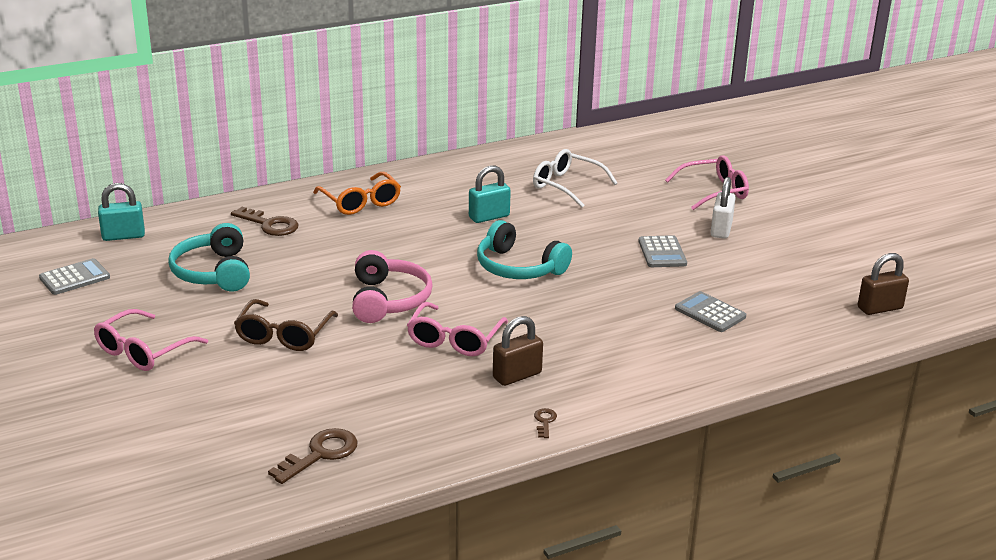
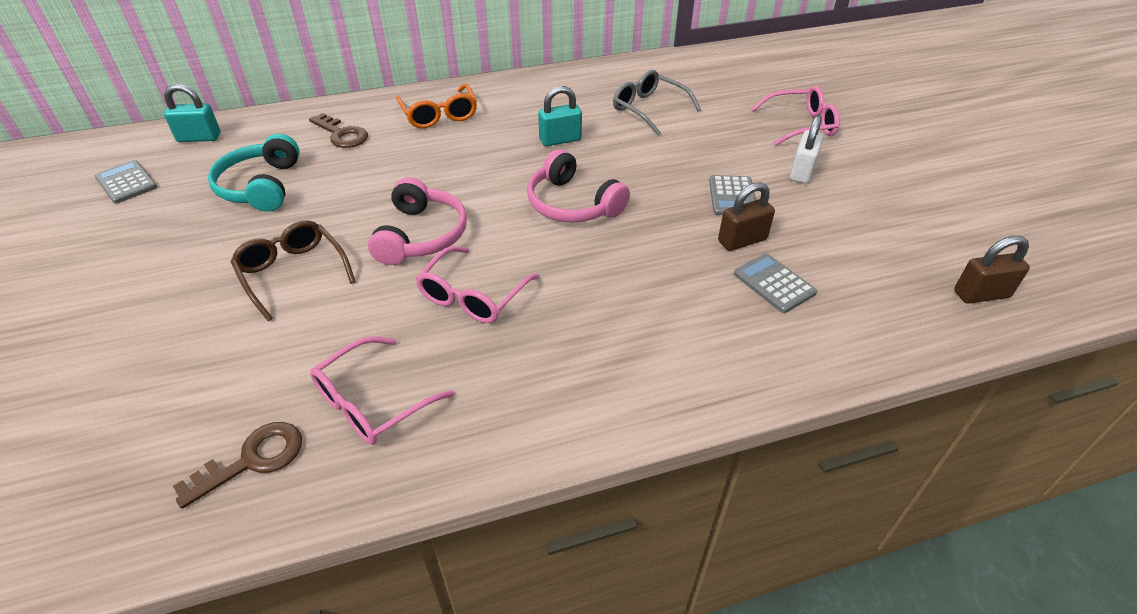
camera: 10 degrees right, 15 degrees up
(74, 278) = (126, 182): grey calculator -> grey calculator turned 105 degrees counterclockwise
(143, 351) = (139, 281): pink glasses -> pink glasses (372, 402)
(284, 335) = (293, 273): brown glasses -> brown glasses turned 120 degrees clockwise
(517, 375) = (527, 357): brown padlock -> brown padlock (742, 240)
(518, 267) = (572, 204): turquoise headphones -> pink headphones
(544, 421) = (539, 435): brown key -> none
(567, 186) = (649, 109): white glasses -> grey glasses

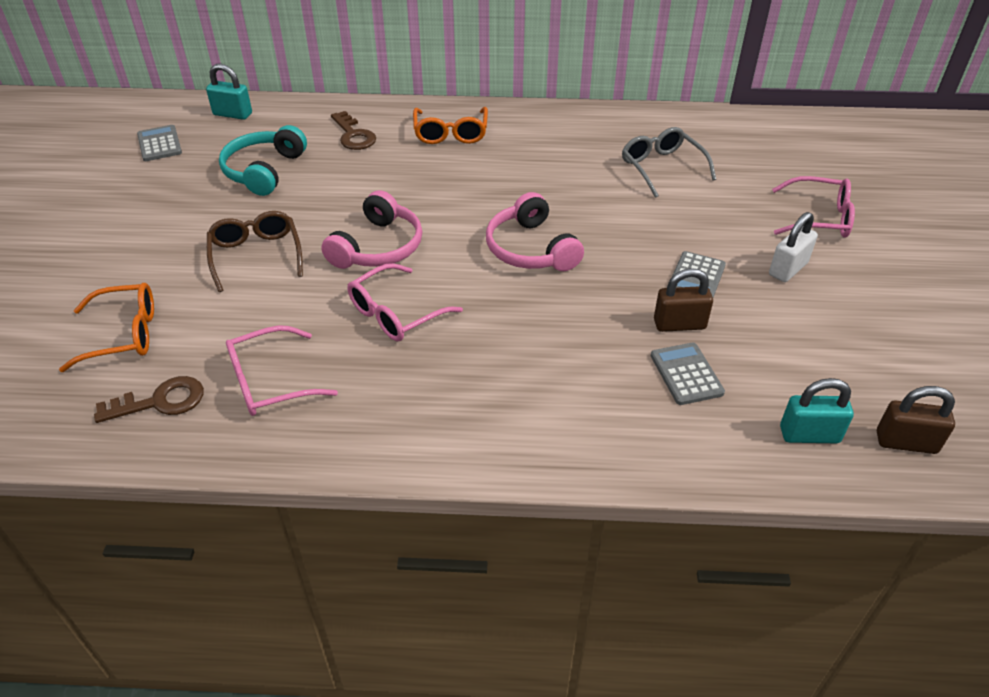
camera: 20 degrees right, 0 degrees up
(172, 396) = (124, 335): none -> orange glasses
(560, 140) = (553, 182): turquoise padlock -> turquoise padlock (809, 435)

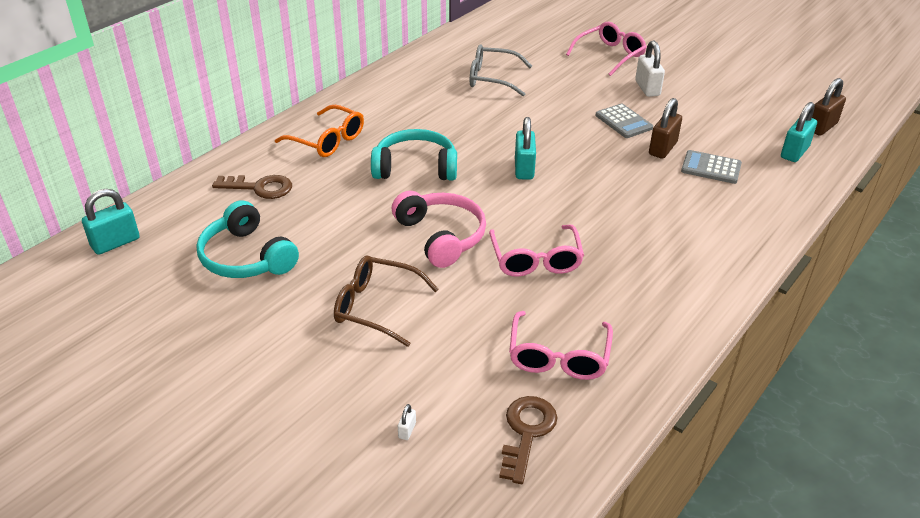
camera: 55 degrees left, 5 degrees down
(124, 335) = (407, 430): orange glasses -> white padlock
(159, 144) = (99, 309): grey calculator -> none
(462, 191) = (415, 167): none -> turquoise headphones
(531, 249) = (524, 169): pink headphones -> turquoise padlock

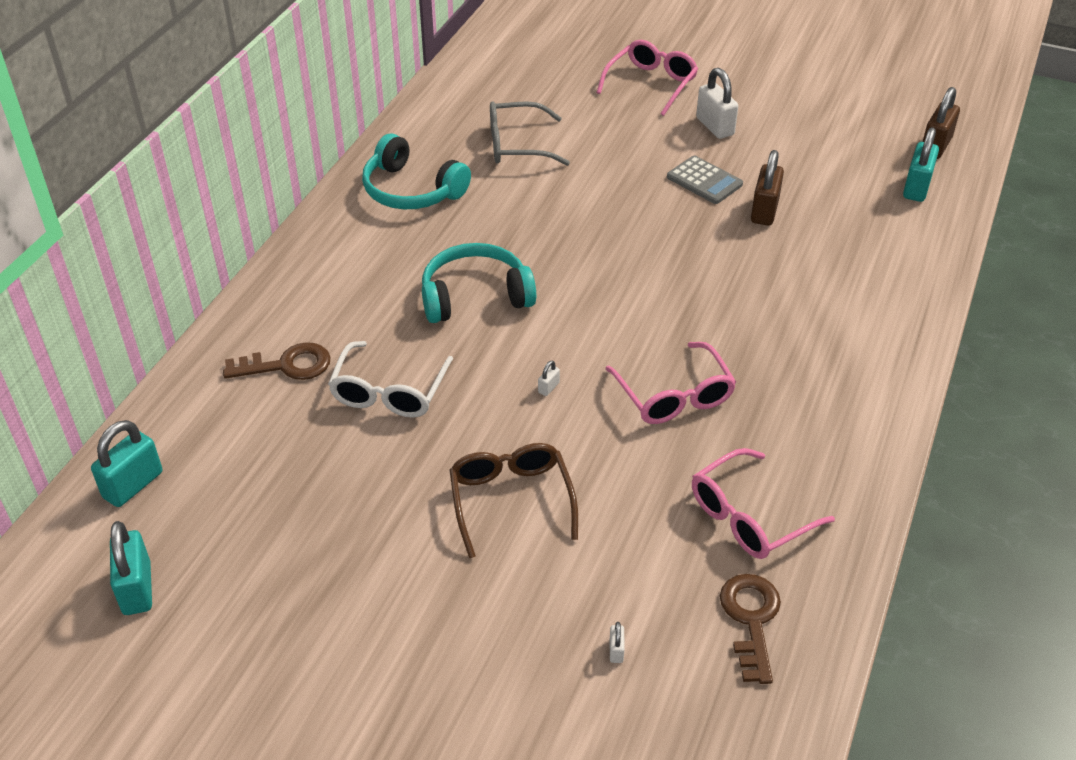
camera: 15 degrees left, 5 degrees up
(246, 257) = (317, 468): turquoise headphones -> turquoise headphones (411, 190)
(323, 217) = (389, 392): none -> white glasses
(327, 140) = (343, 278): orange glasses -> none
(376, 307) = (511, 501): brown glasses -> brown glasses turned 75 degrees clockwise
(441, 236) = (548, 387): pink headphones -> white padlock
(524, 169) = (610, 272): turquoise padlock -> turquoise padlock (137, 588)
(558, 356) = (749, 517): pink glasses -> pink glasses turned 60 degrees clockwise
(711, 168) = (829, 227): grey calculator -> none

